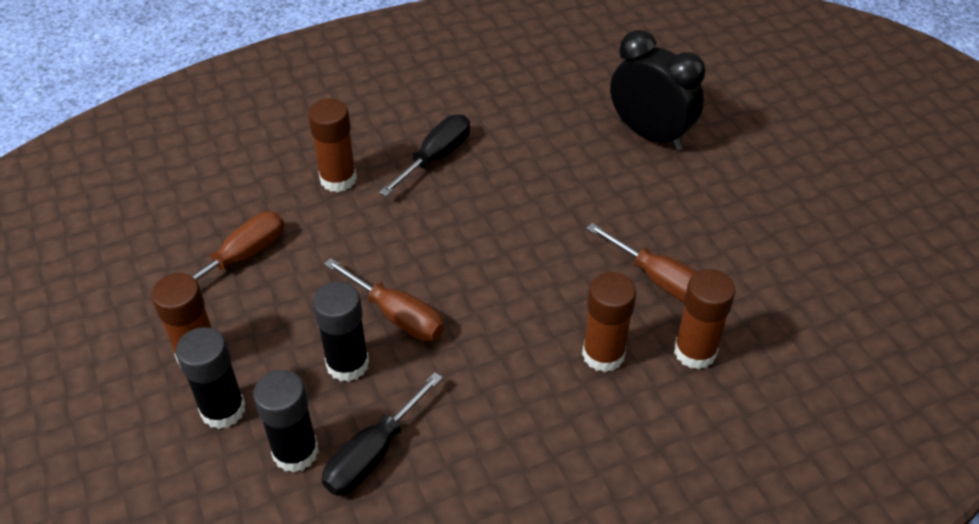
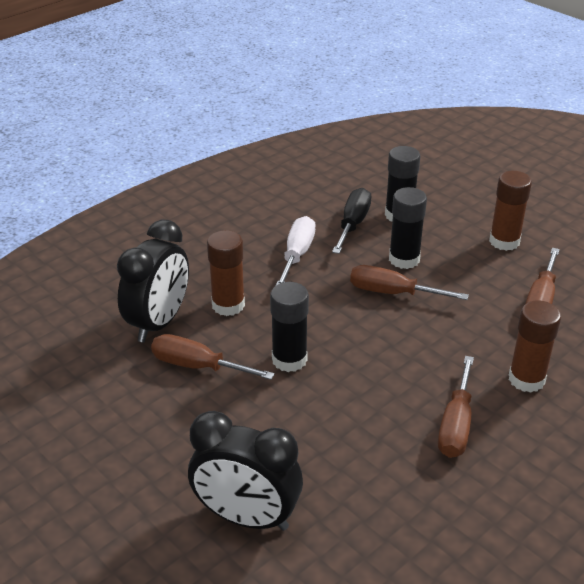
camera: 160 degrees right, 10 degrees down
(223, 410) = (460, 222): black glue stick -> black glue stick (289, 359)
(436, 157) = (456, 425): black screwdriver -> brown screwdriver
(482, 415) = (297, 254): none -> white screwdriver
(695, 351) = (159, 323): brown glue stick -> black clock

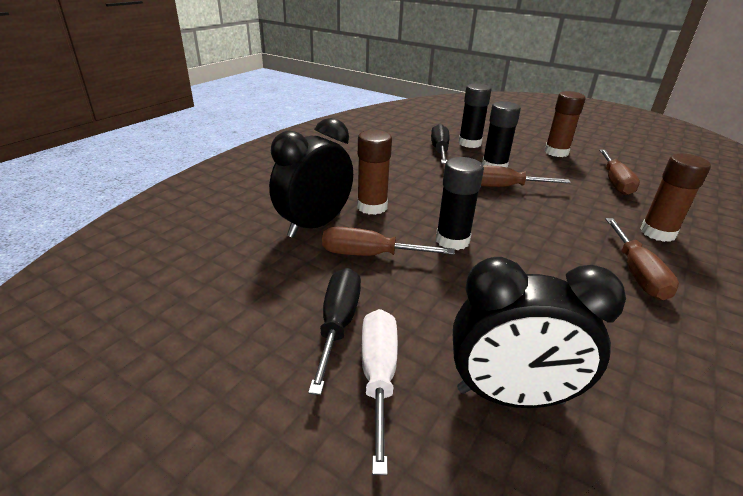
camera: 15 degrees left, 5 degrees down
(138, 434) = (338, 324): none -> black screwdriver
(159, 323) = (314, 225): black clock -> black clock turned 150 degrees counterclockwise
(297, 254) = (409, 170): white screwdriver -> white screwdriver (378, 376)

